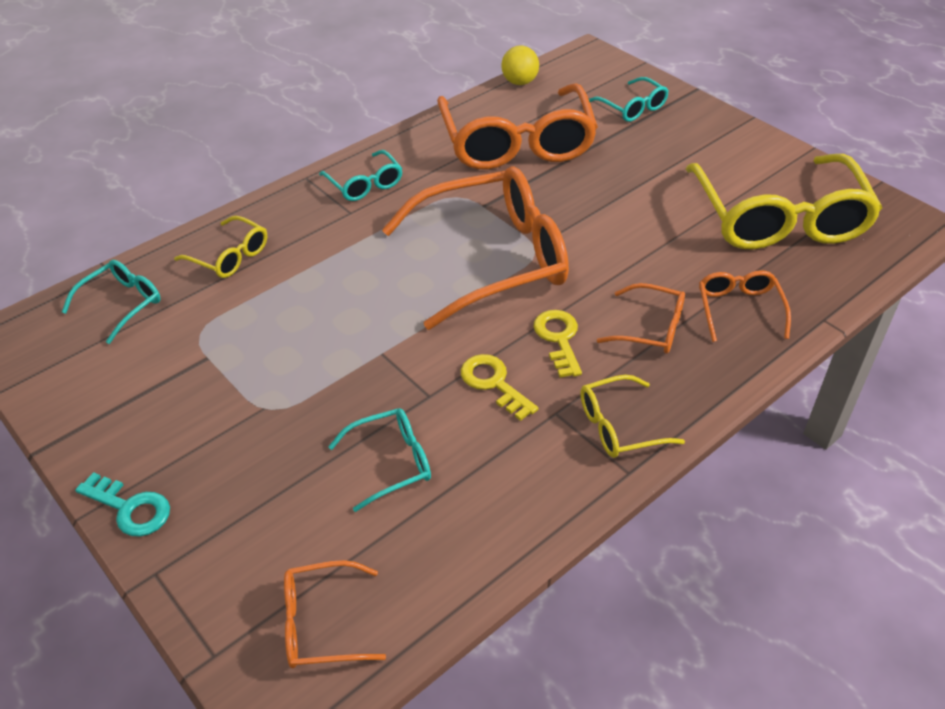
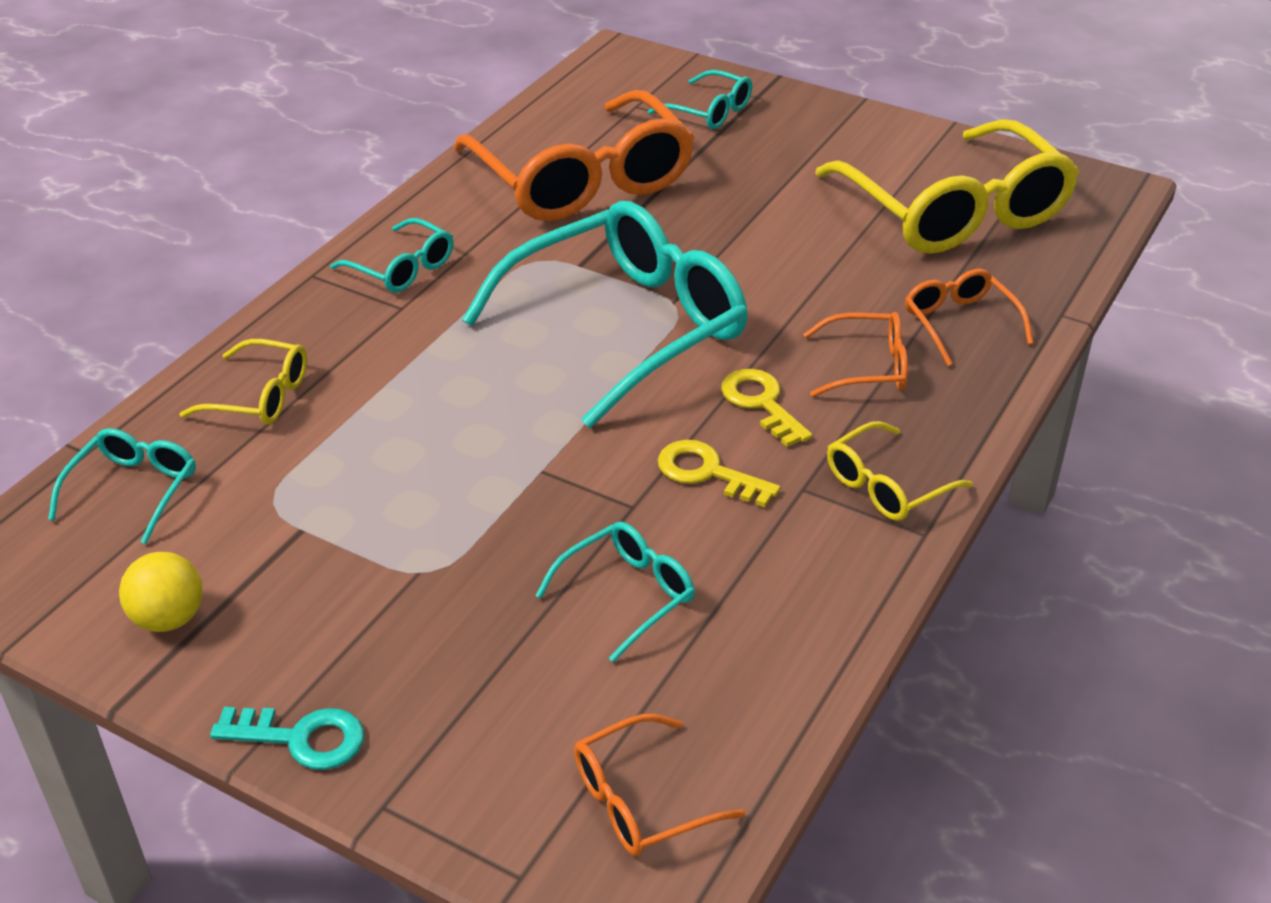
camera: 20 degrees left, 5 degrees down
(492, 259) = (626, 327): orange glasses -> turquoise glasses
(519, 82) = (545, 104): yellow ball -> yellow ball (169, 618)

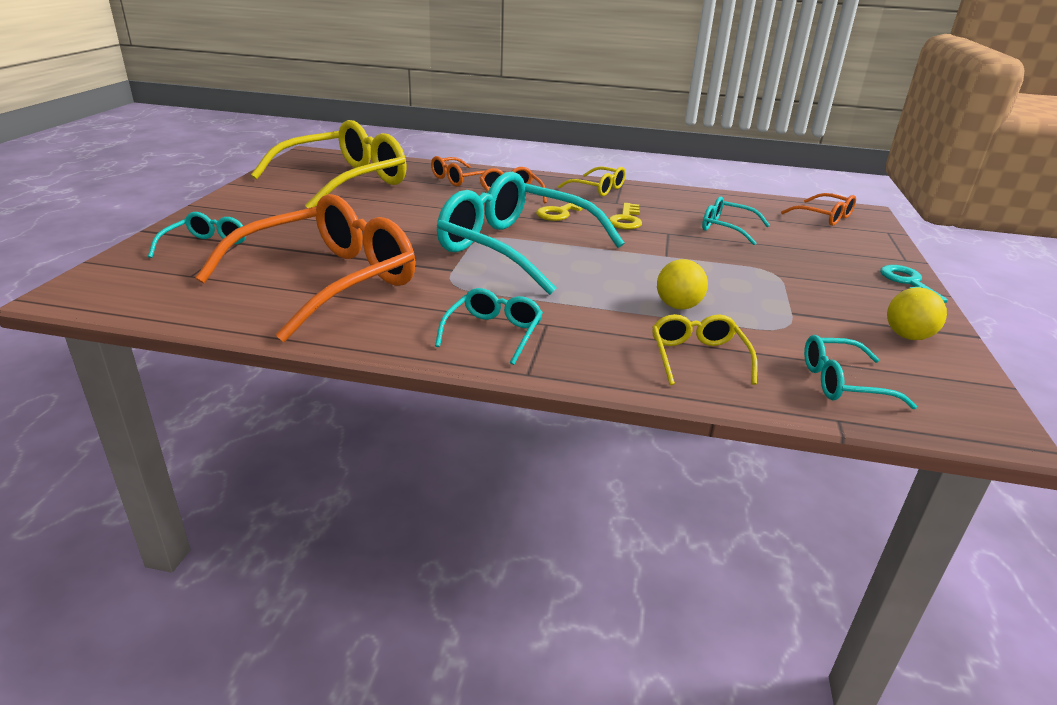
camera: 110 degrees left, 10 degrees down
(380, 424) = (678, 306): none -> yellow ball

